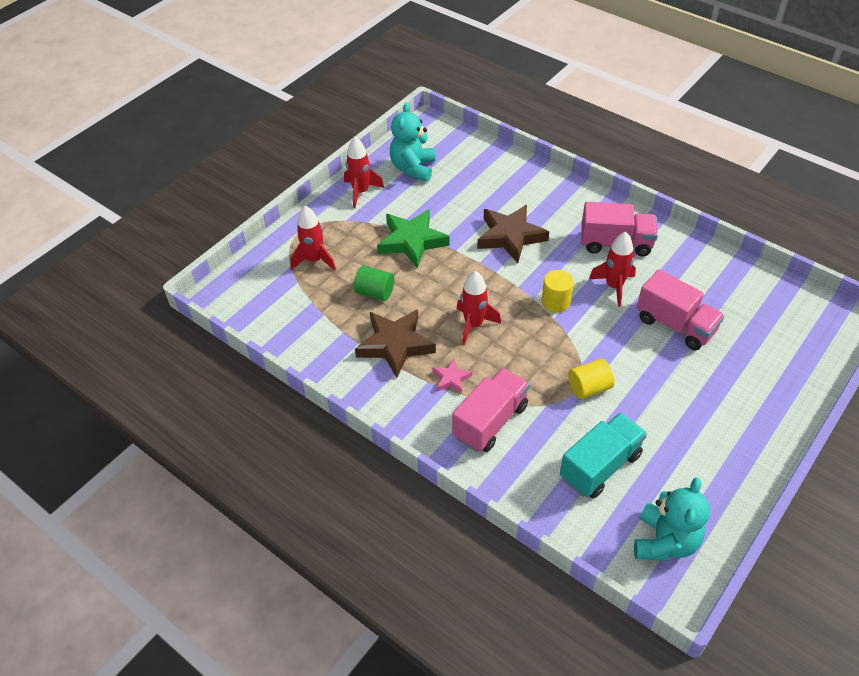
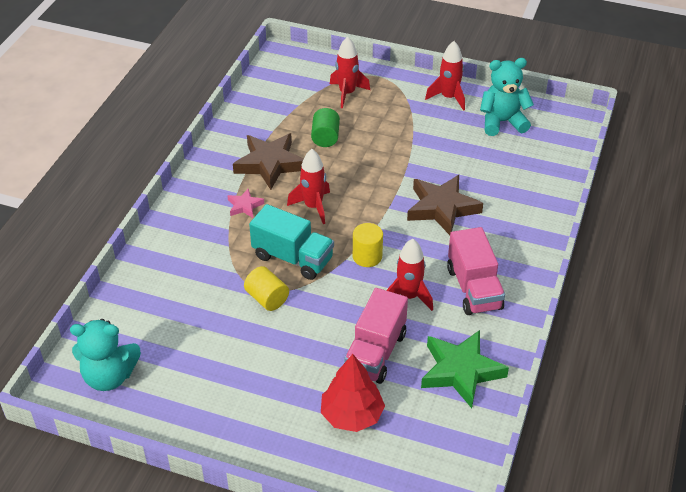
camera: 70 degrees right, 5 degrees down
(412, 241) = (400, 145): green star -> green star (461, 371)
(490, 421) = (206, 240): pink truck -> none
(600, 466) = (179, 320): turquoise truck -> turquoise truck (293, 258)
(743, 358) = (352, 415): none -> red tree

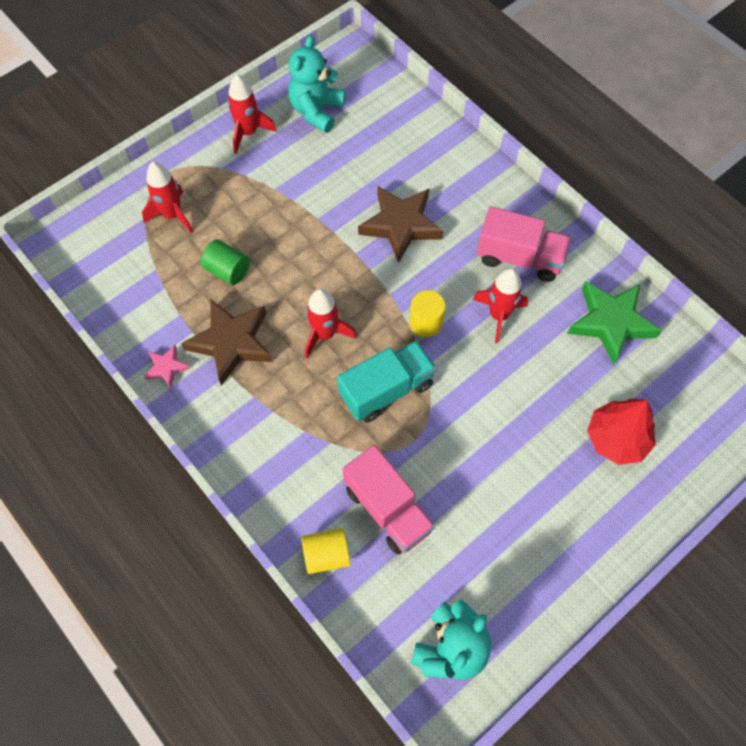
camera: 60 degrees left, 20 degrees up
(245, 206) = (280, 398): pink star -> pink star (166, 367)
(267, 298) = (429, 441): yellow cylinder -> yellow cylinder (326, 554)
(375, 353) = (552, 380): pink truck -> pink truck (388, 509)

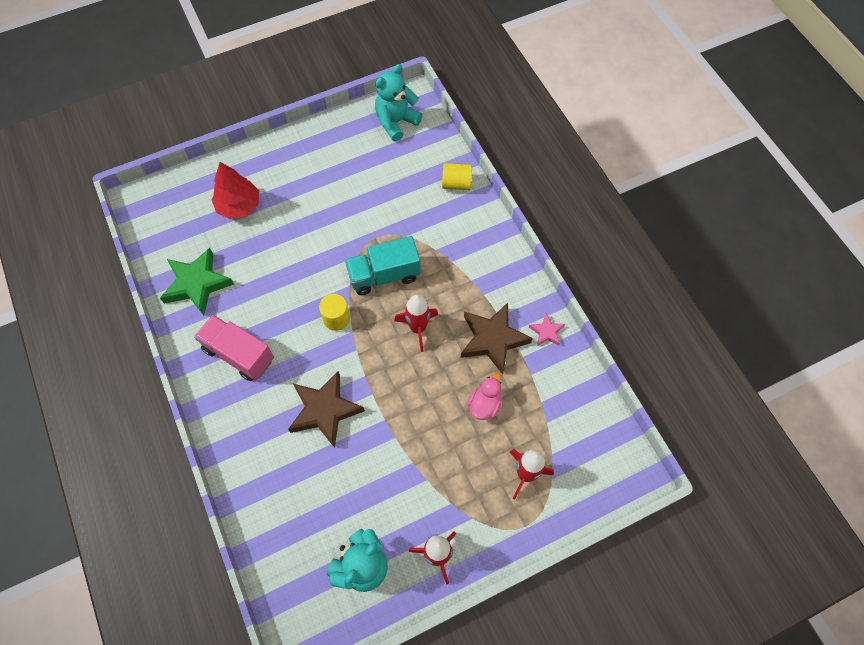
camera: 165 degrees left, 0 degrees up
(228, 270) = (484, 404): green cylinder -> pink duck
(388, 509) = (409, 200): pink truck -> none
(498, 315) = (278, 310): red rocket -> none

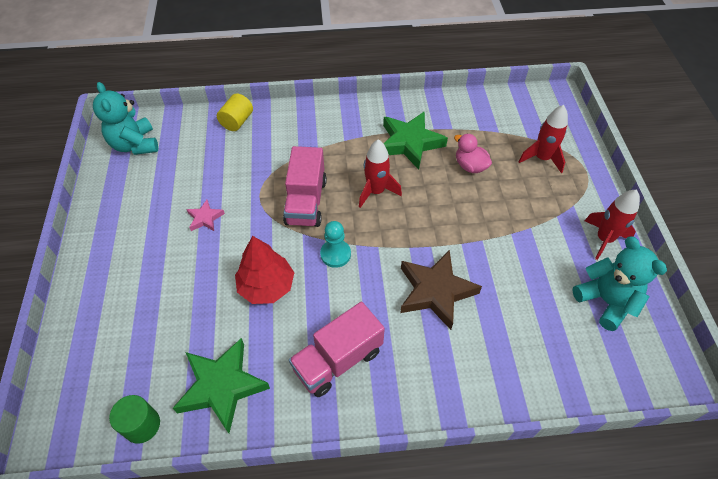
camera: 70 degrees left, 10 degrees down
(157, 248) = (142, 425): none -> green cylinder
(239, 206) = (141, 314): red tree -> red tree (266, 286)
(336, 318) = (335, 254): yellow cylinder -> turquoise pawn
(384, 275) = (306, 202): turquoise truck -> pink truck
(493, 339) = (410, 143): brown star -> green star
(546, 332) = (417, 107): pink star -> pink star (205, 218)

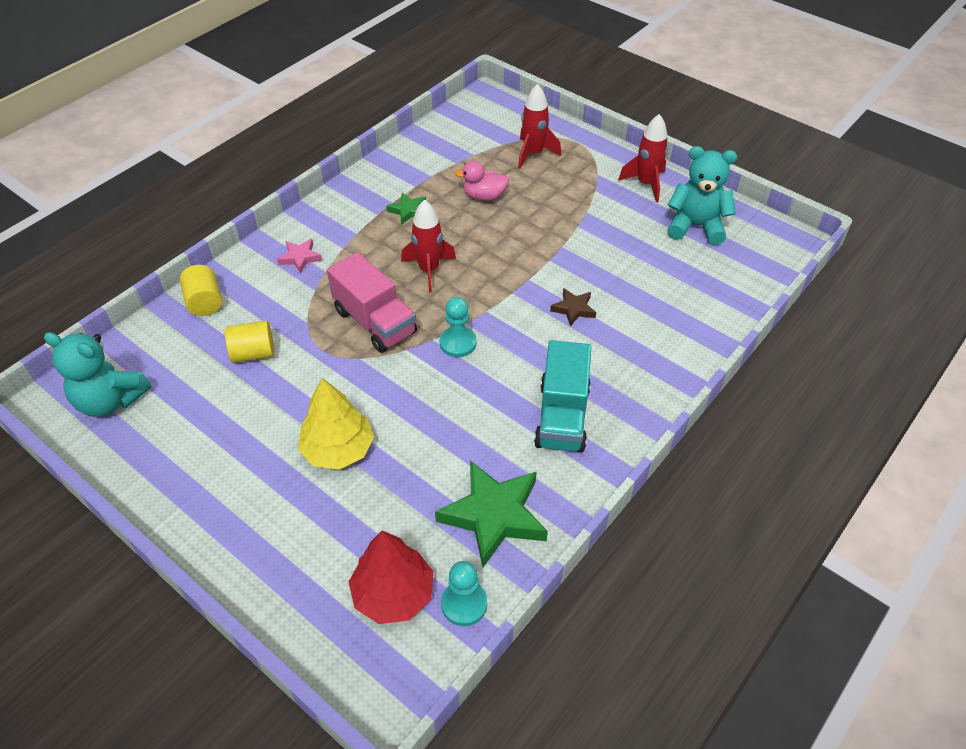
camera: 45 degrees left, 5 degrees down
(142, 425) = (464, 604): green cylinder -> turquoise pawn
(196, 265) = (338, 449): none -> yellow tree
(205, 218) = (291, 406): pink star -> pink star (300, 258)
(224, 170) = (253, 353): none -> yellow cylinder
(266, 286) = (430, 413): red tree -> red tree (393, 594)
(338, 360) = (562, 416): pink truck -> turquoise truck
(410, 143) = (408, 211): green star -> green star, size x0.49
(435, 291) = (573, 309): brown star -> brown star, size x0.49

